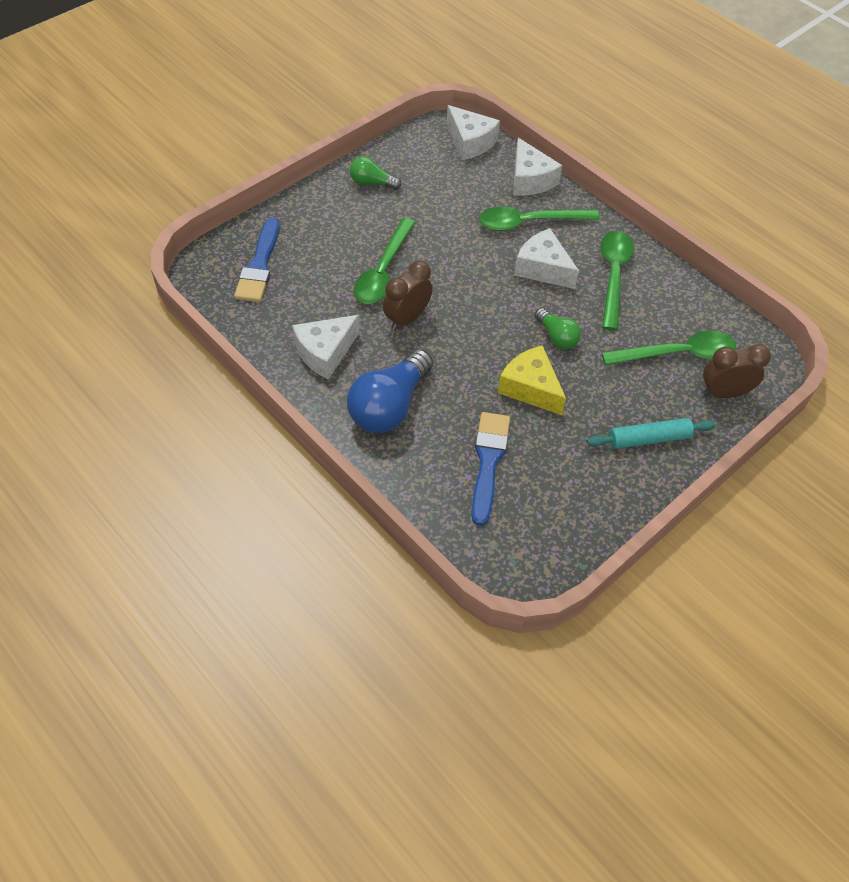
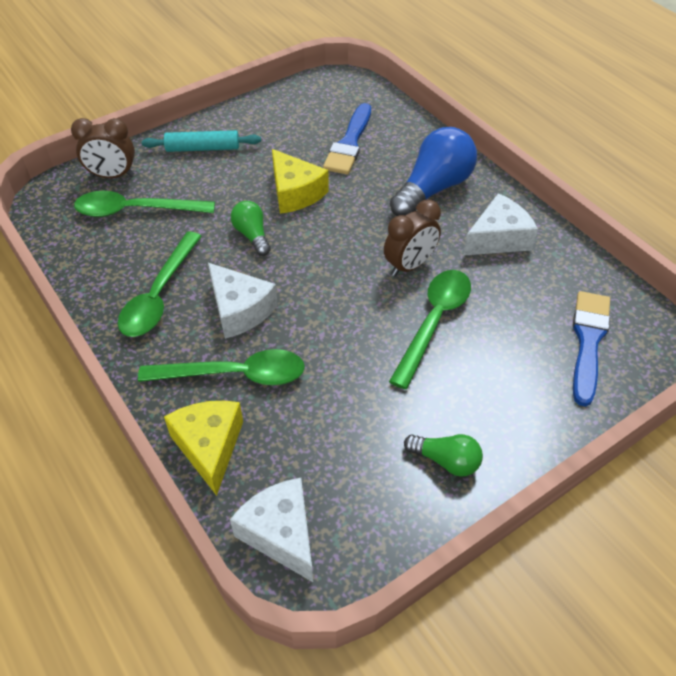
camera: 170 degrees left, 5 degrees down
(530, 180) = (209, 447): white cheese -> yellow cheese

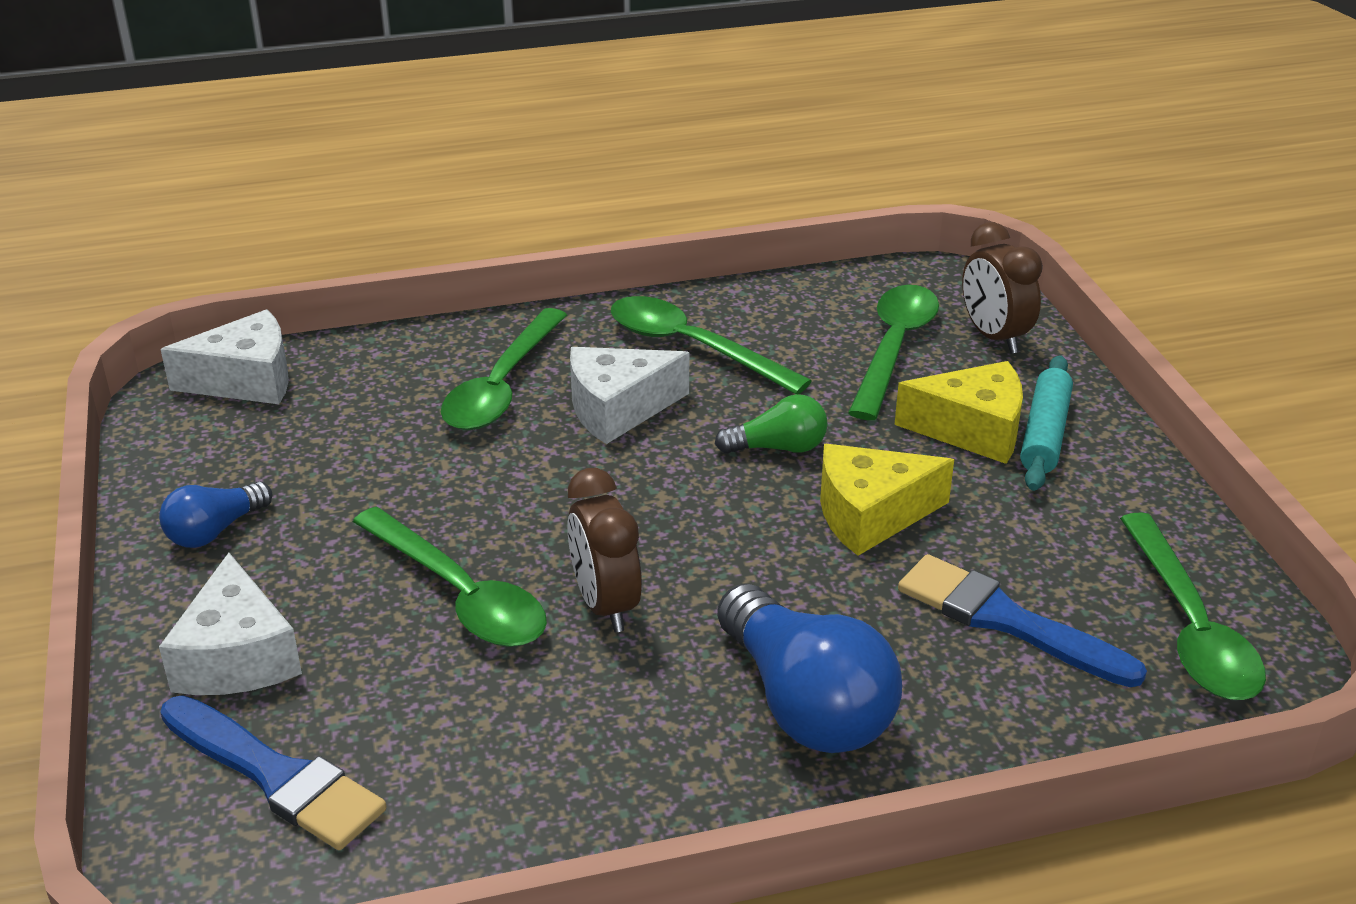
camera: 110 degrees right, 15 degrees down
(112, 176) = (994, 337): brown clock -> brown clock turned 45 degrees counterclockwise
(209, 447) = (406, 351): yellow cheese -> yellow cheese (972, 430)
(327, 99) = (1190, 627): none -> green spoon
(446, 461) = (215, 531): green light bulb -> blue light bulb
(498, 238) = (606, 751): white cheese -> white cheese (237, 657)

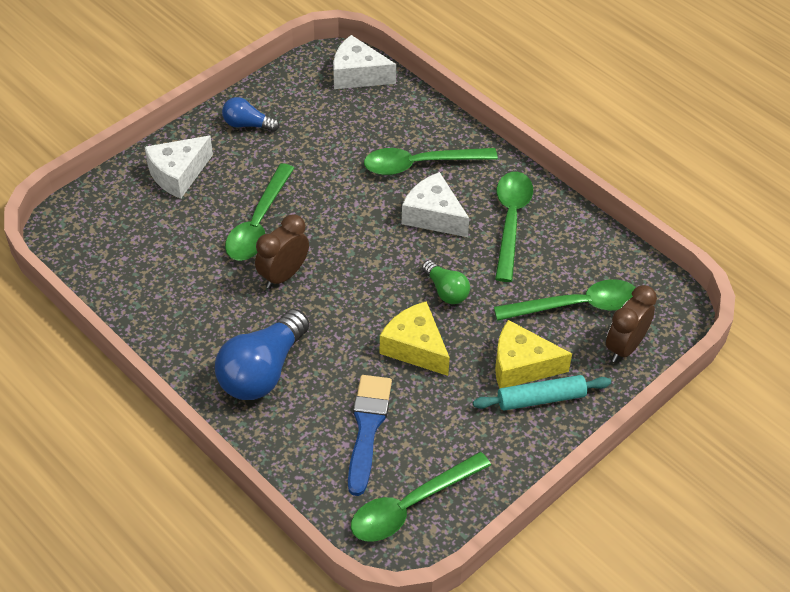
camera: 60 degrees right, 15 degrees up
(246, 380) = (357, 75): white cheese -> white cheese turned 150 degrees clockwise
(276, 776) = (122, 221): blue brush -> none
(972, 430) = (521, 365): yellow cheese -> yellow cheese turned 120 degrees clockwise

